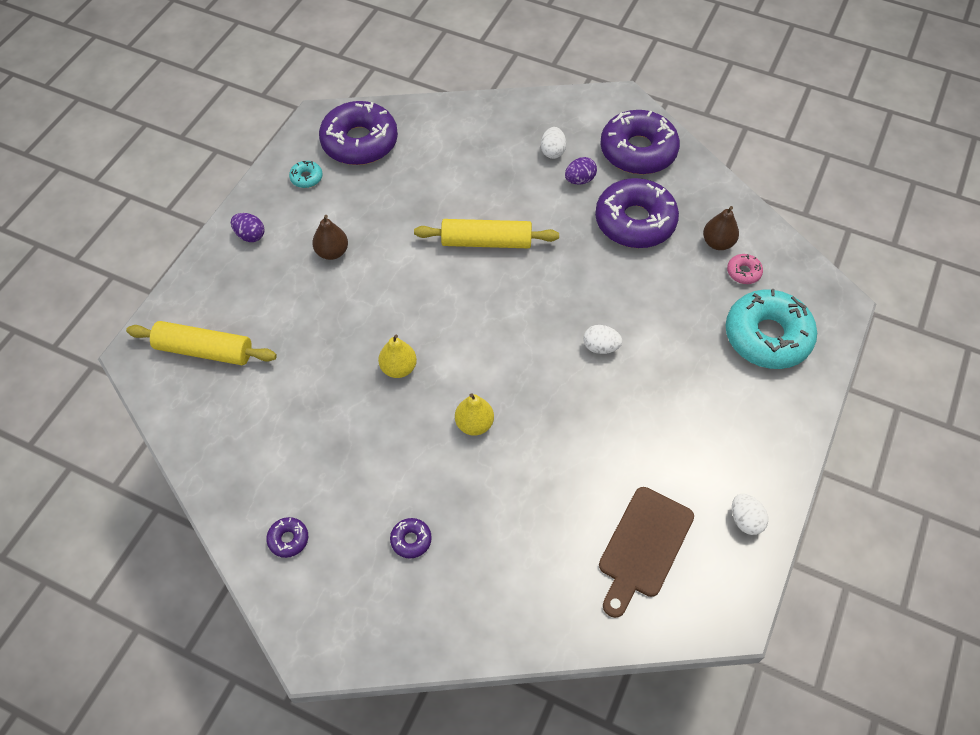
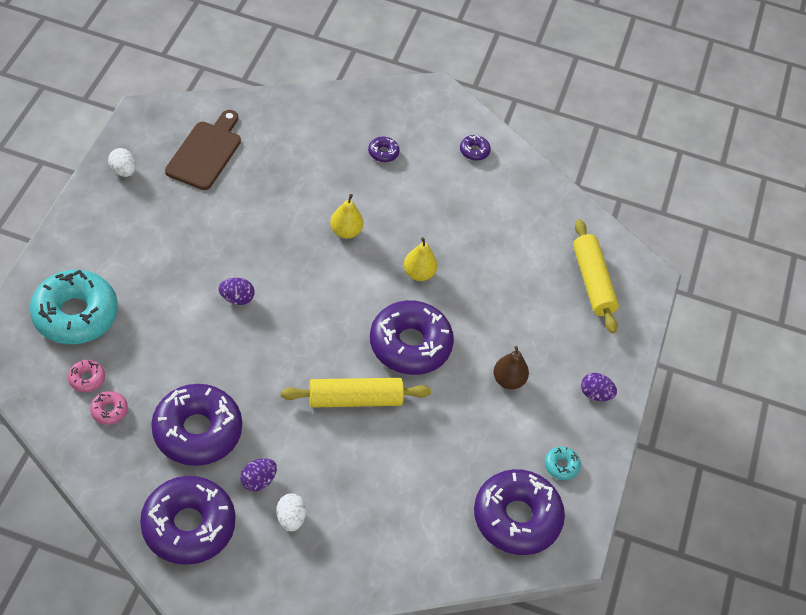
camera: 165 degrees right, 5 degrees down
(204, 350) = (592, 282): yellow rolling pin -> yellow rolling pin turned 75 degrees clockwise
(423, 291) = (410, 345): none -> purple donut
(600, 347) = (237, 298): white egg -> purple egg
(717, 243) = (109, 410): brown pear -> pink donut

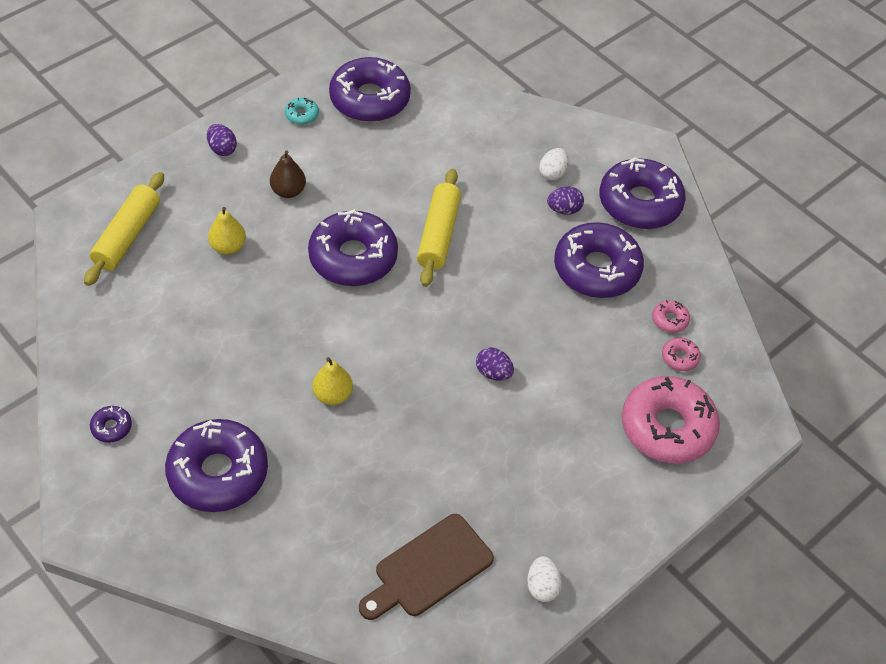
camera: 145 degrees left, 0 degrees up
(75, 314) = (667, 427): turquoise donut -> pink donut
(355, 399) = (438, 235): yellow rolling pin -> yellow rolling pin turned 75 degrees clockwise
(383, 152) = (218, 473): purple donut -> purple donut, size x2.42
(418, 273) = (291, 318): yellow pear -> yellow pear (228, 247)

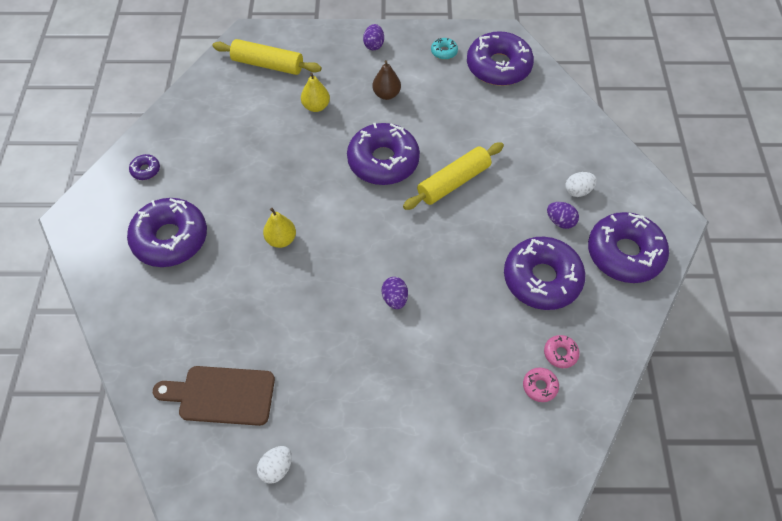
camera: 45 degrees right, 5 degrees up
(127, 236) = (268, 64): yellow rolling pin -> yellow rolling pin turned 45 degrees clockwise
(667, 427) = (477, 429): pink donut -> none

